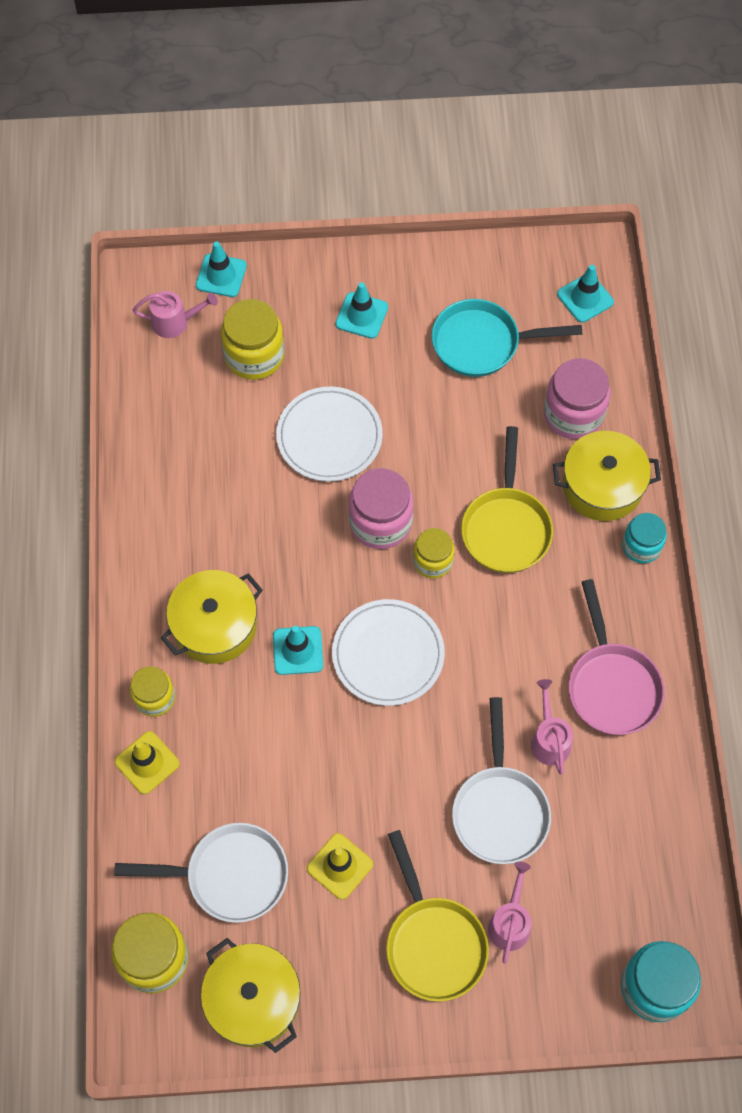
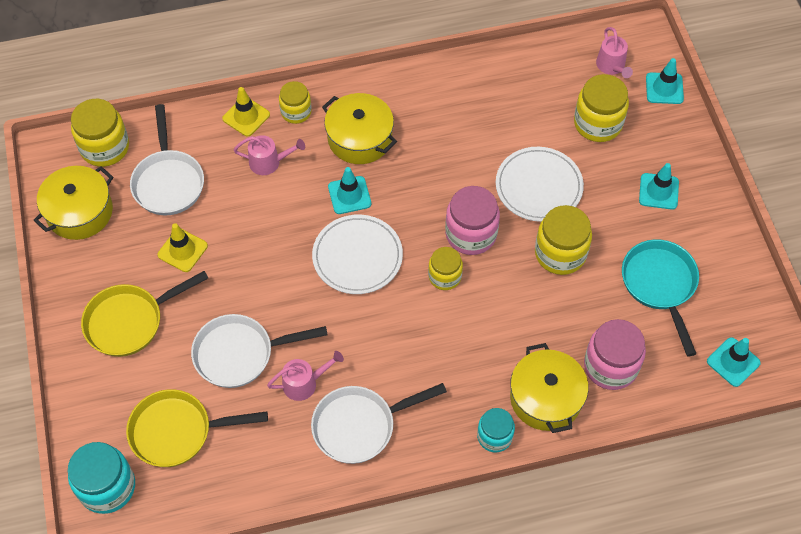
camera: 80 degrees right, 5 degrees down
(424, 433) = (560, 253): none -> yellow jar
(506, 527) = (487, 326): yellow pan -> yellow pan (178, 431)
(510, 922) = (150, 373): pink watering can -> pink watering can (269, 162)
(611, 685) = (360, 426): pink pan -> white pan

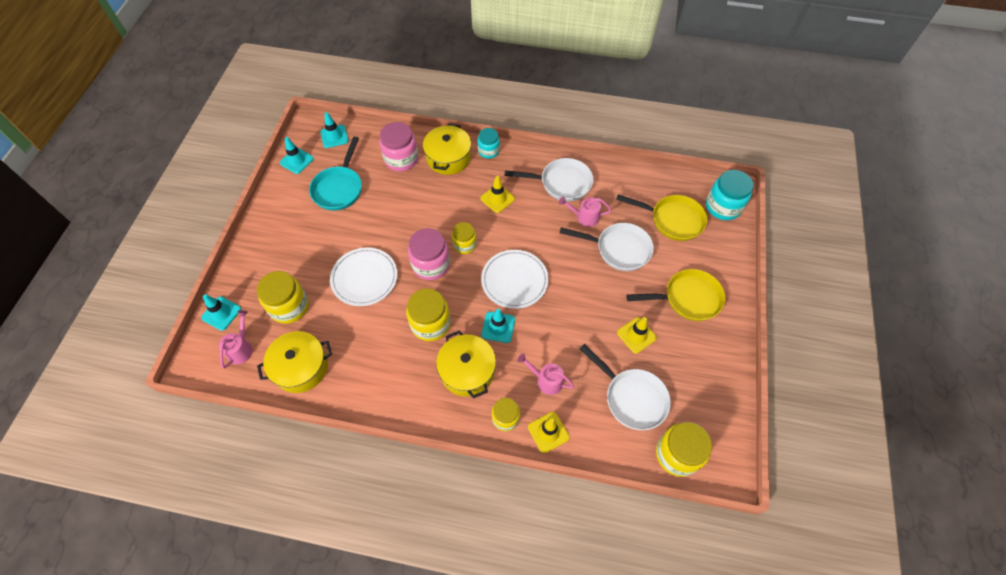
camera: 155 degrees left, 0 degrees up
(79, 212) = (709, 400): yellow pot -> yellow pot (301, 367)
(168, 181) = (631, 397): white pan -> white pan turned 120 degrees clockwise
(438, 361) = (497, 198): none -> yellow traffic cone
(560, 253) = (383, 229): yellow jar -> yellow jar (430, 324)
(658, 191) = (291, 242): turquoise traffic cone -> turquoise traffic cone (297, 161)

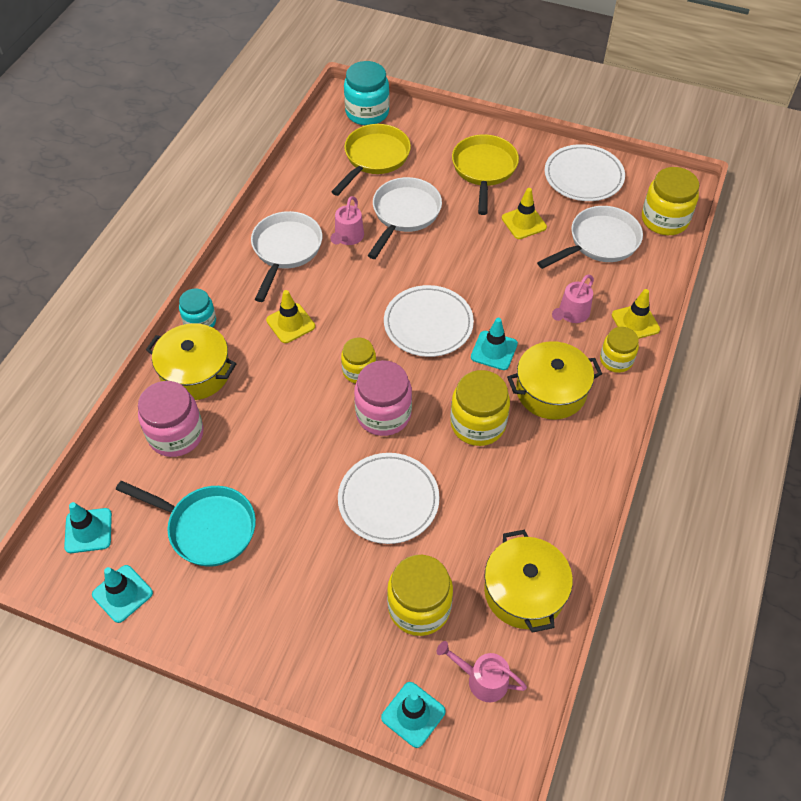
camera: 80 degrees left, 5 degrees down
(709, 379) = (583, 176): none -> white plate

